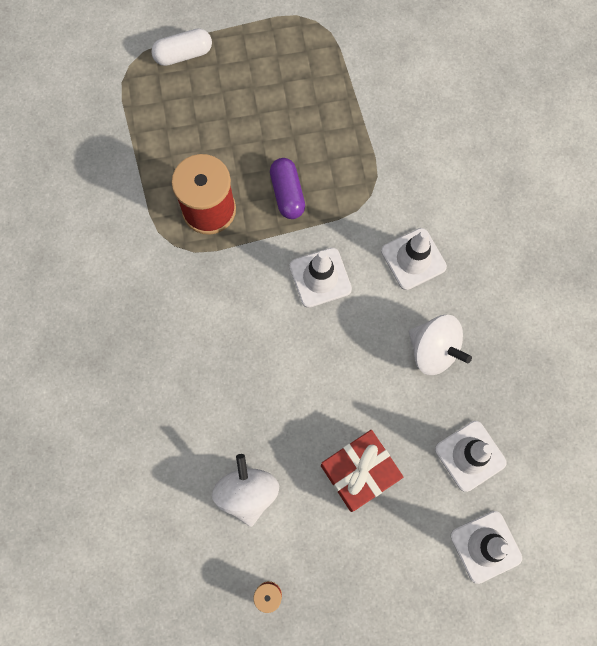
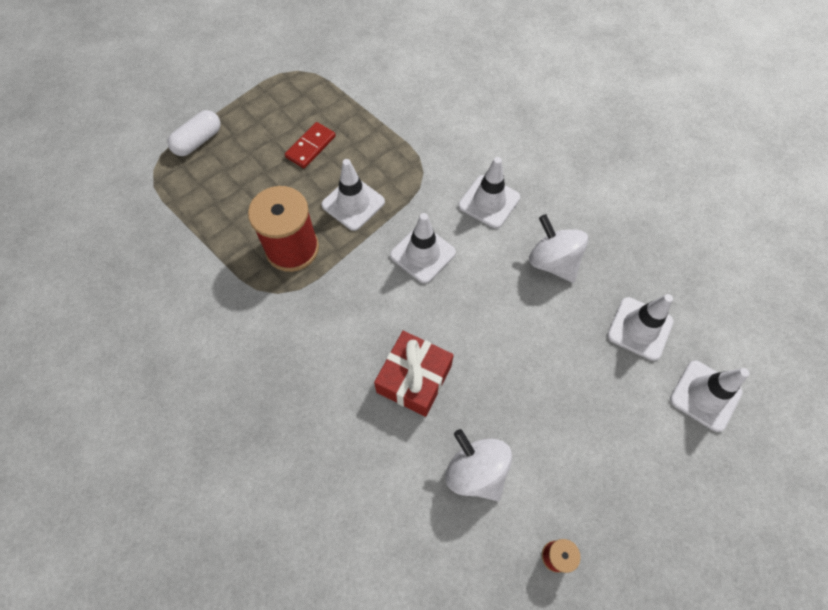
camera: 30 degrees left, 10 degrees down
(281, 113) = (310, 147): none -> red domino
(287, 193) = (353, 203): purple capsule -> white traffic cone
(359, 472) = (561, 394): red gift -> red gift (414, 379)
(433, 350) = (552, 262): white spinning top -> white spinning top turned 135 degrees counterclockwise

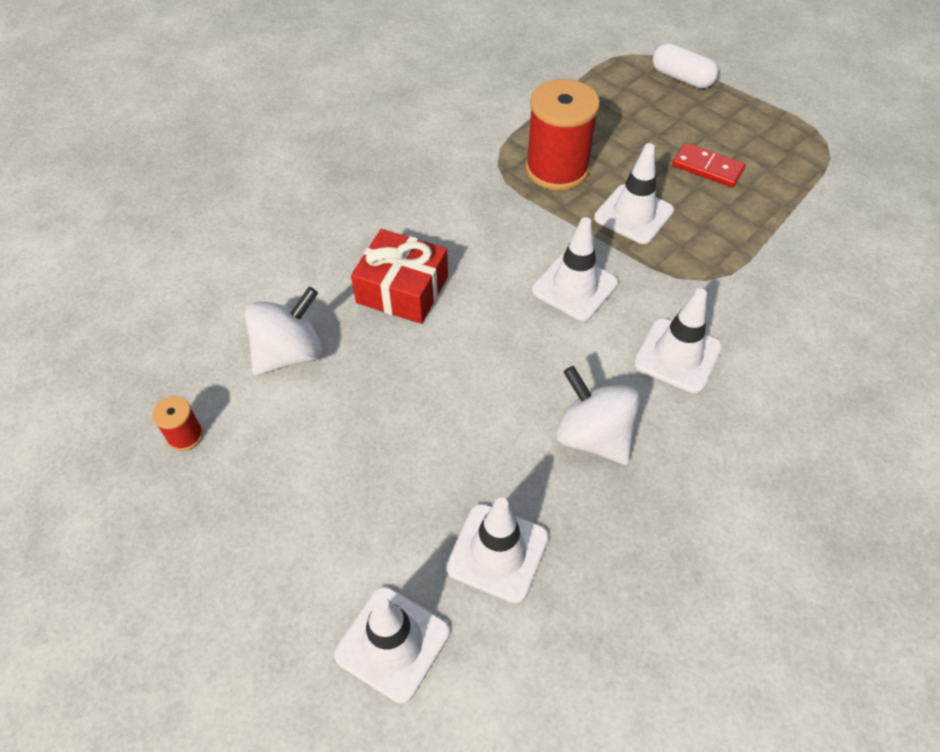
camera: 85 degrees right, 10 degrees down
(552, 262) = (593, 436): white spinning top -> white spinning top turned 90 degrees counterclockwise

